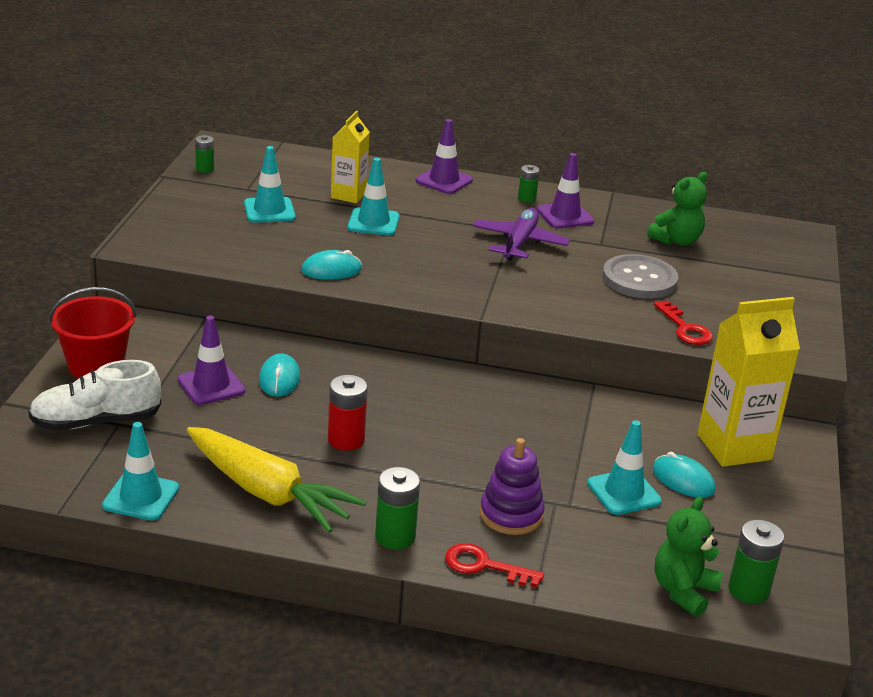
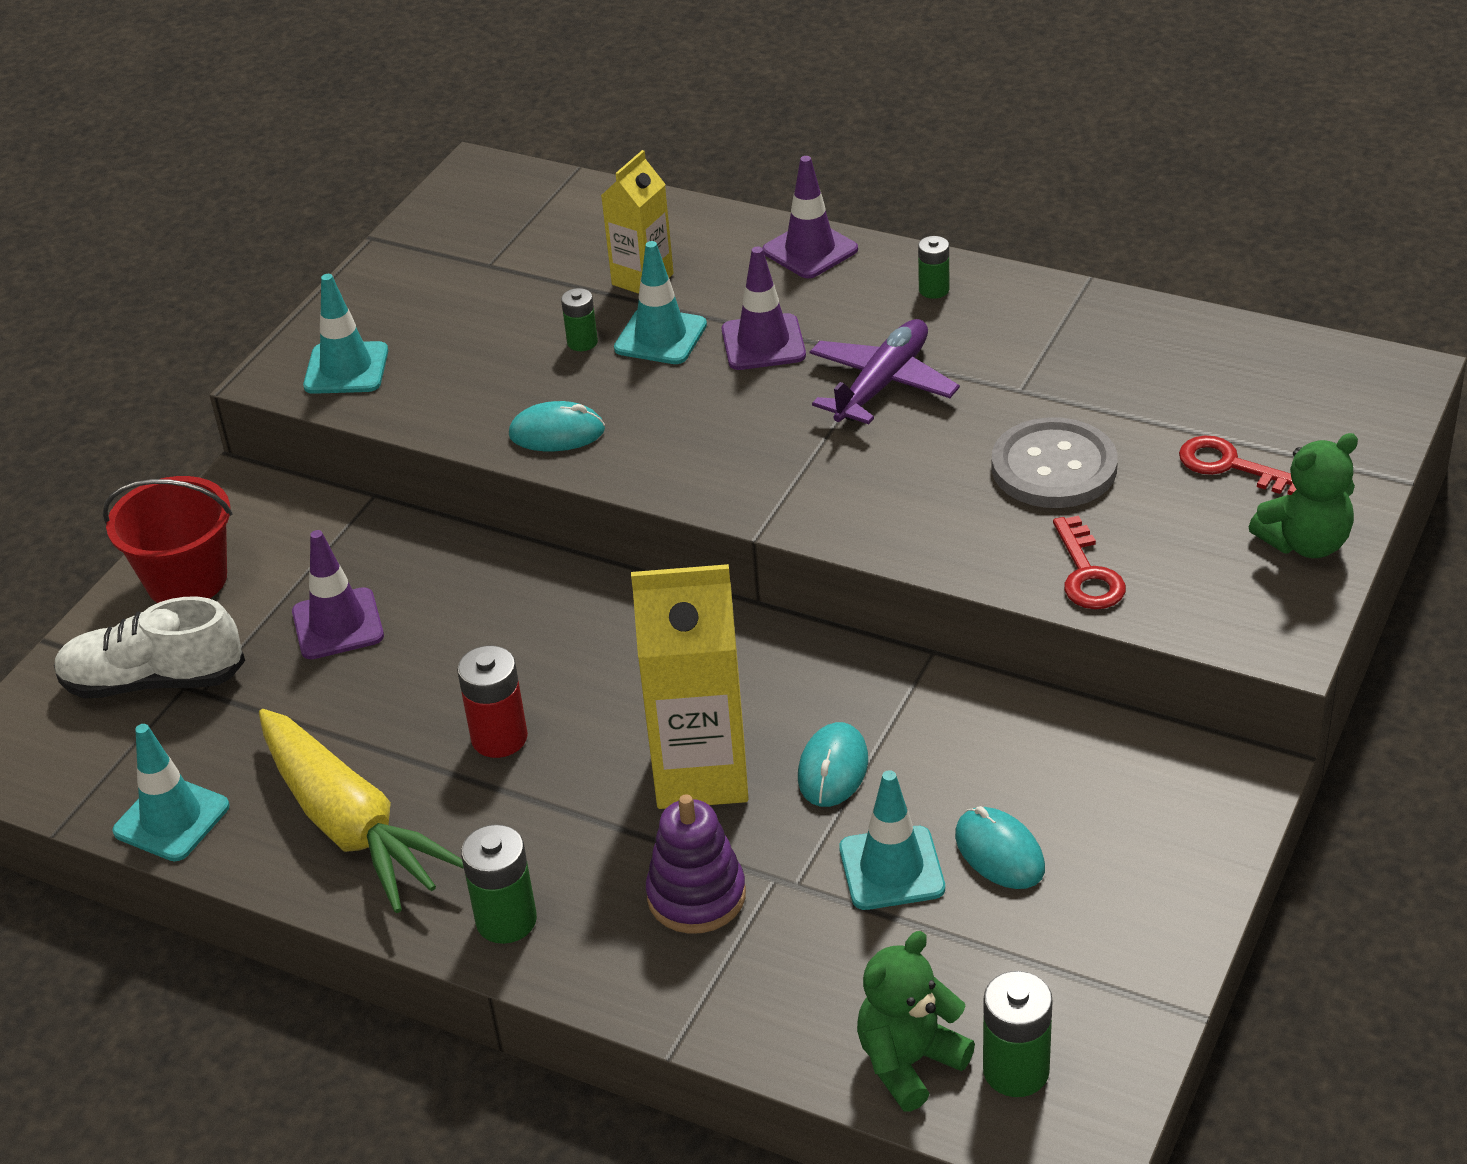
camera: 20 degrees right, 10 degrees up
(205, 169) = (438, 223): green battery -> green battery (582, 342)
(269, 211) = (506, 310): turquoise traffic cone -> turquoise traffic cone (346, 369)
(279, 379) = (441, 618): turquoise mouse -> turquoise mouse (833, 769)
(484, 566) = (618, 985): red key -> red key (1230, 466)
(565, 216) = (983, 328): purple traffic cone -> purple traffic cone (763, 343)
(676, 241) = (1156, 386): green teddy bear -> green teddy bear (1305, 543)
(734, 447) = (1113, 794): yellow carton -> yellow carton (701, 773)

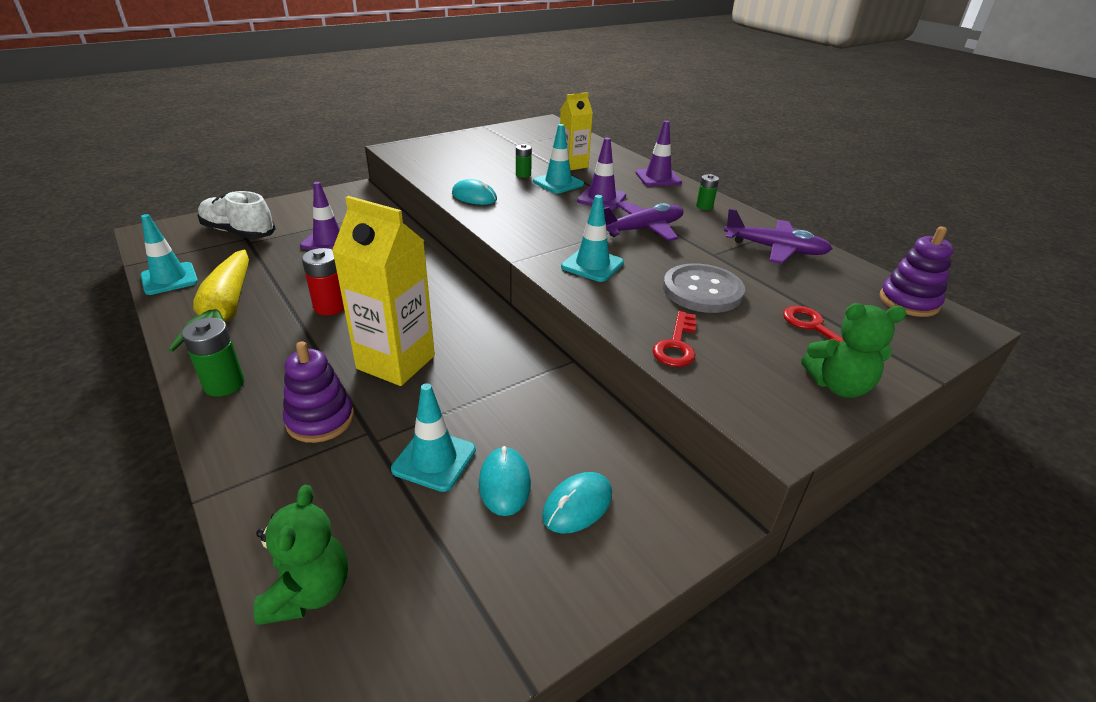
camera: 25 degrees right, 5 degrees down
(187, 580) = (299, 207): red bucket -> none
(346, 369) = (422, 154): turquoise traffic cone -> turquoise traffic cone (592, 265)
(833, 769) = (461, 391): turquoise mouse -> turquoise mouse (577, 505)
(909, 1062) = (309, 592): green teddy bear -> green teddy bear turned 105 degrees clockwise
(1016, 1071) = (364, 645): green battery -> none
(1096, 339) = (775, 249): none -> purple plane
(1317, 363) = (908, 302): none -> purple stacking toy

